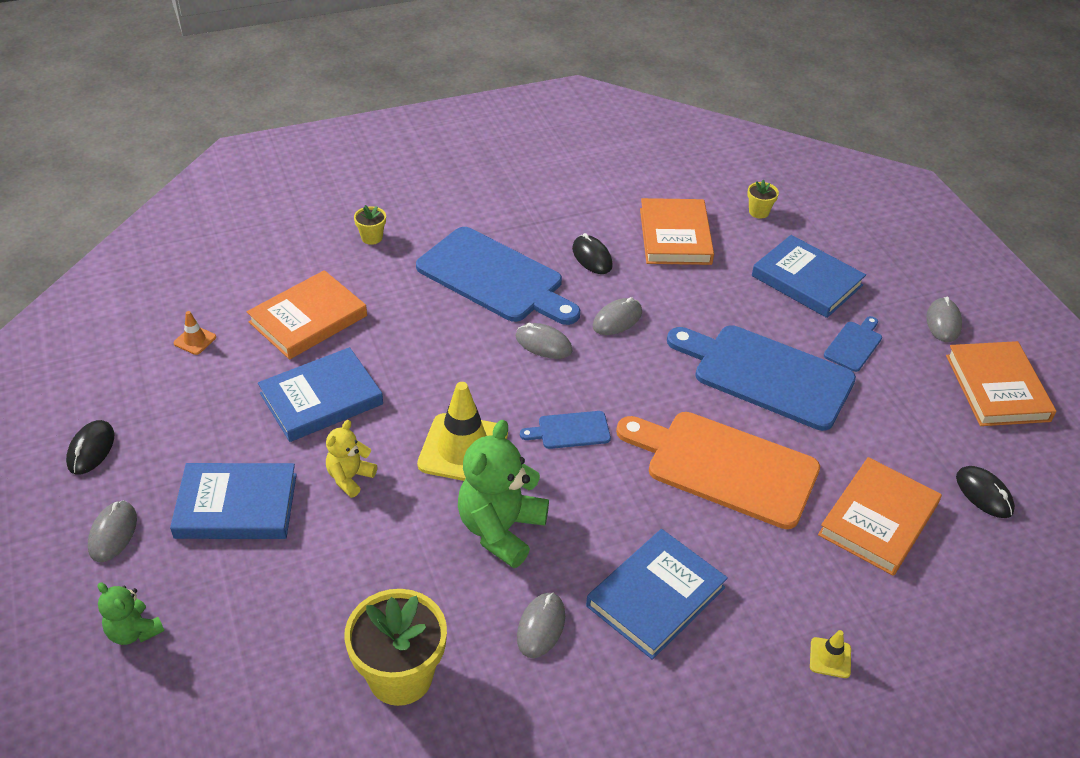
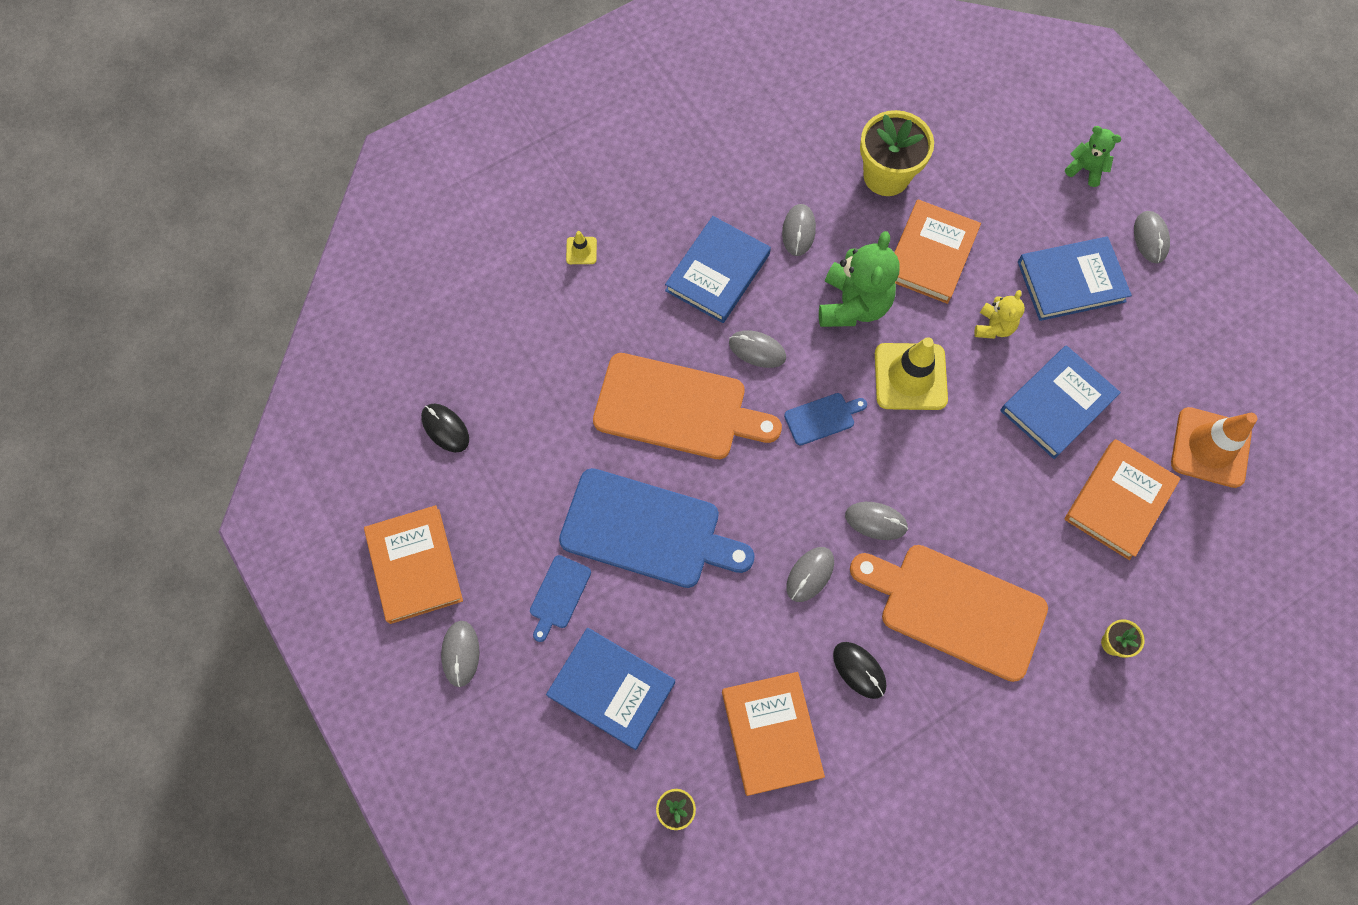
camera: 170 degrees right, 25 degrees up
(91, 449) = (1219, 308): black mouse -> none
(195, 340) = (1210, 447): orange traffic cone -> orange traffic cone, size x2.24
(494, 278) = (955, 608): blue cutting board -> orange cutting board
(625, 504) = (757, 350): none -> grey mouse
(878, 520) = (541, 381): orange book -> orange book (930, 254)

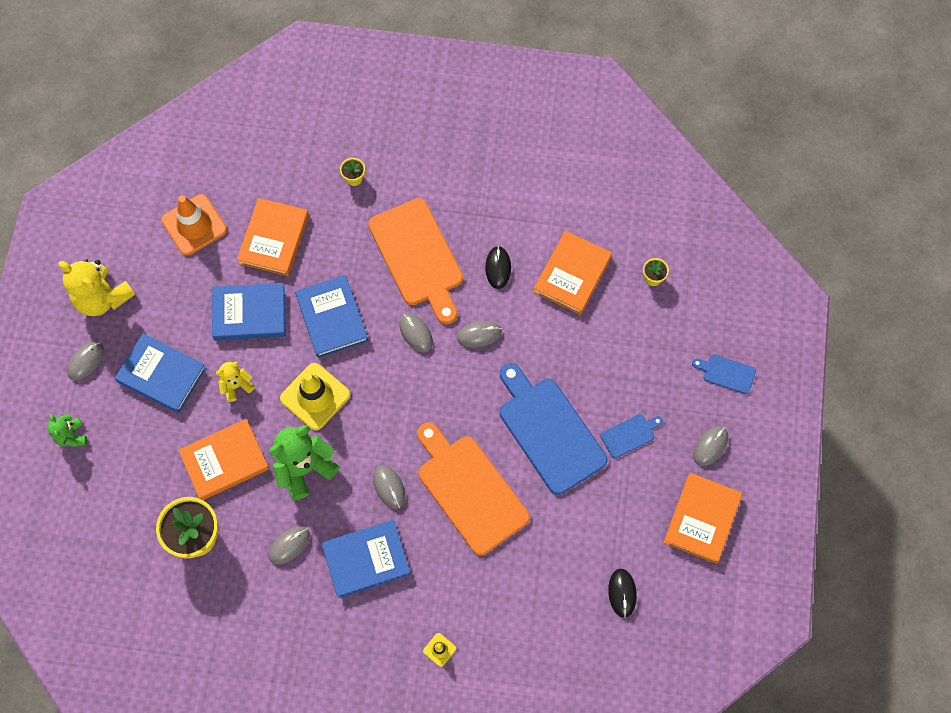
camera: 140 degrees left, 0 degrees up
(612, 689) = (639, 362): blue book -> blue book (331, 318)
(822, 418) = (390, 414): blue cutting board -> blue cutting board (726, 373)
(1119, 500) = (274, 239): orange book -> orange book turned 60 degrees counterclockwise
(1206, 305) = (102, 298): none -> yellow teddy bear

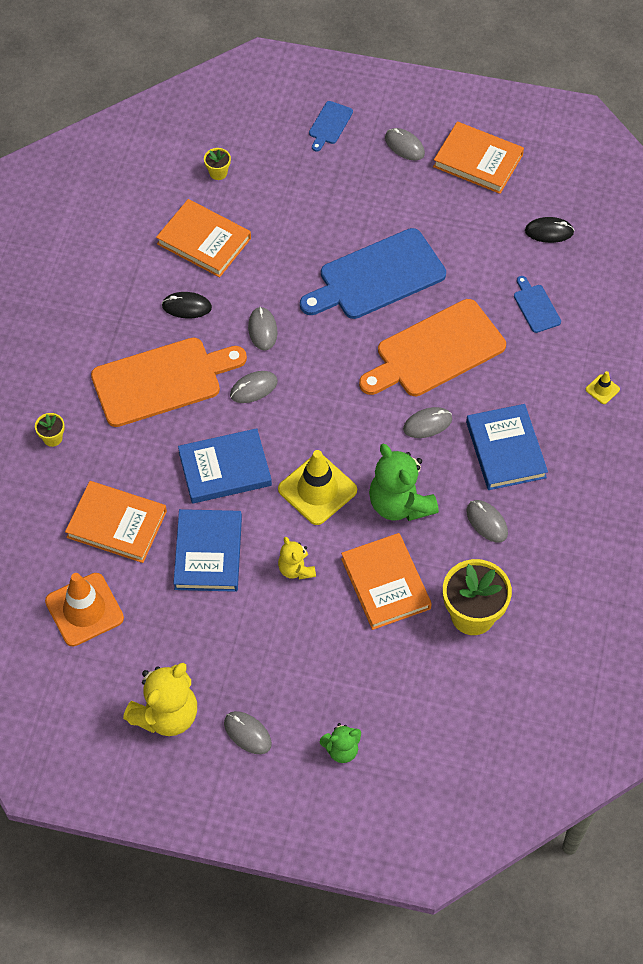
camera: 85 degrees left, 10 degrees down
(161, 375) = (274, 648): blue book -> none
(629, 435) = (387, 209): blue cutting board -> blue cutting board (536, 306)

